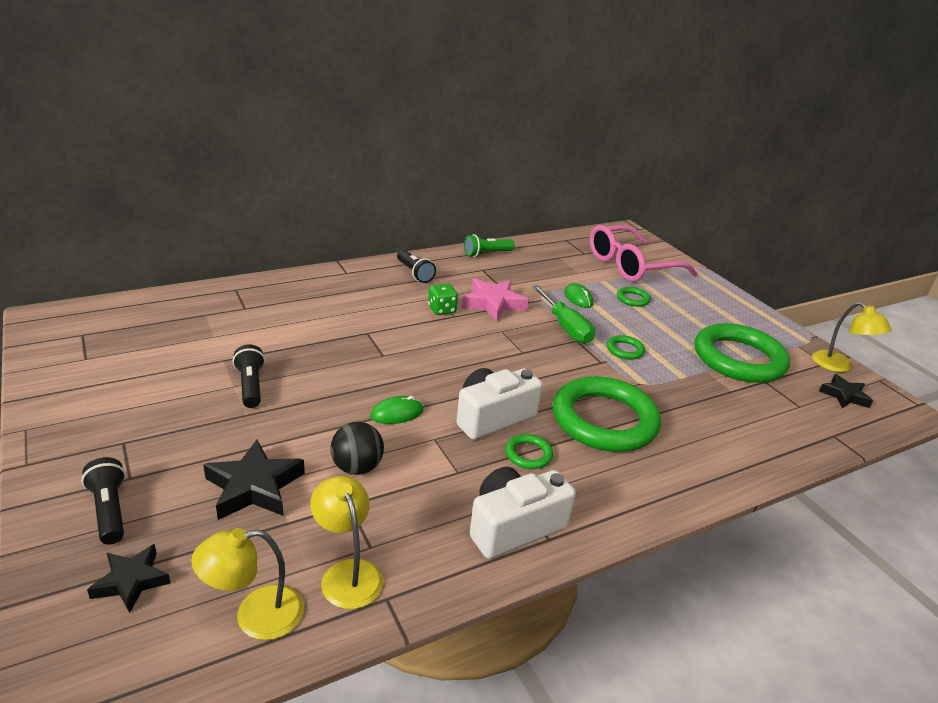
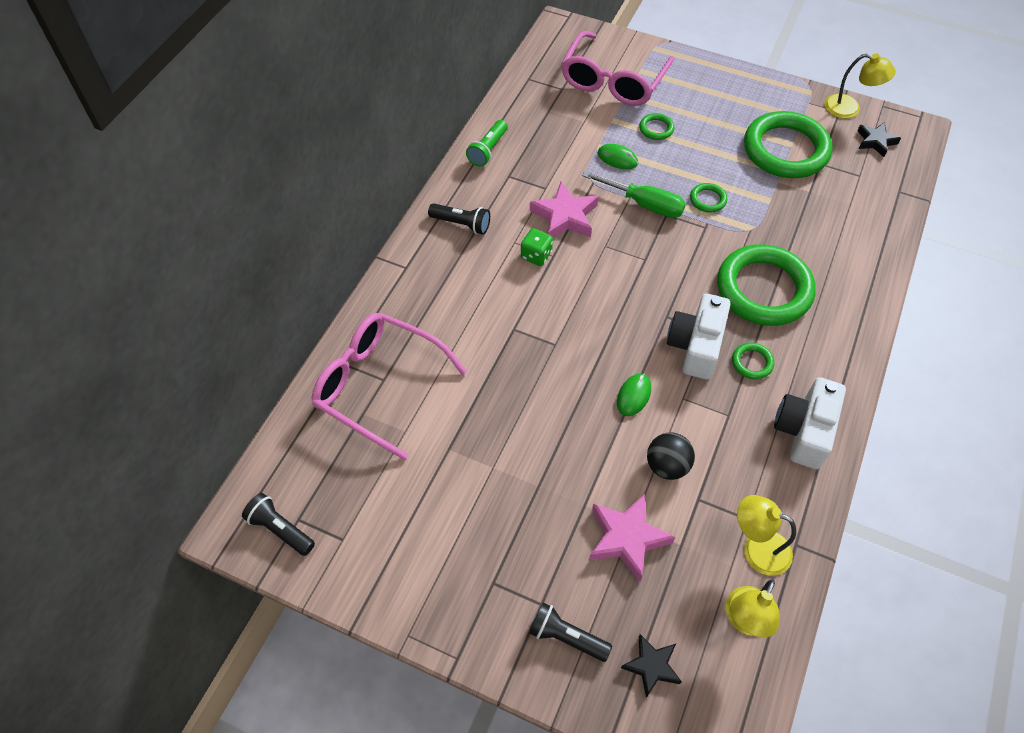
camera: 35 degrees left, 25 degrees up
(237, 309) = (378, 386): none -> pink glasses
(250, 386) = (504, 457): black flashlight -> black flashlight (280, 529)
(254, 487) = (627, 538): black star -> pink star

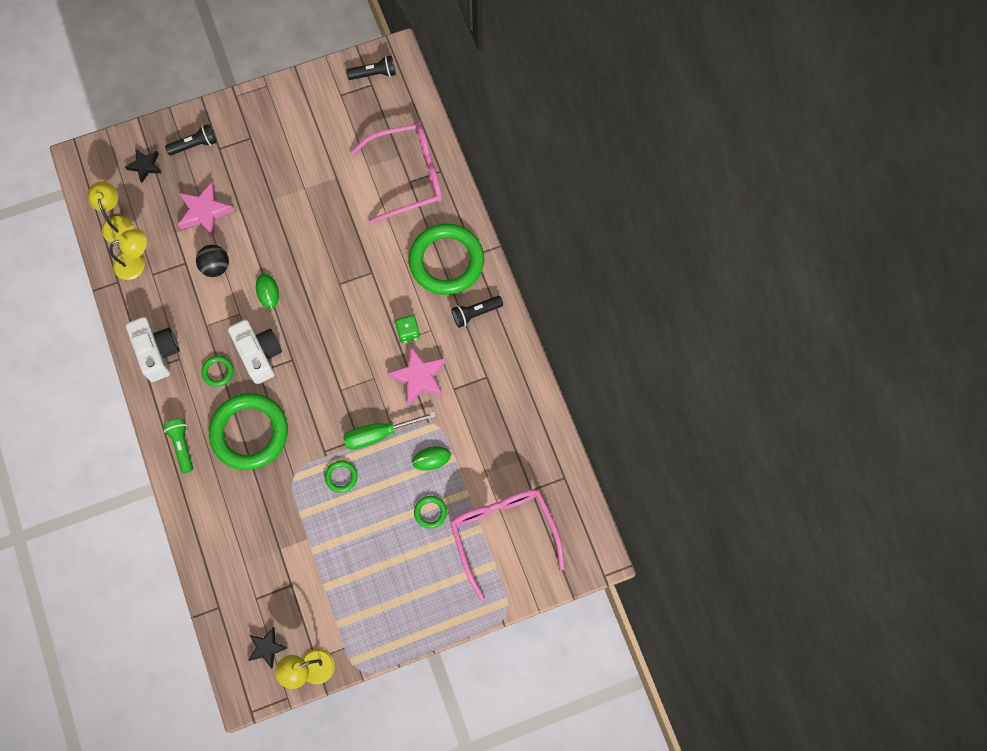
camera: 135 degrees right, 15 degrees up
(488, 150) = (522, 385): green flashlight -> green flashlight (182, 446)
(785, 150) = (324, 576): green ring -> green ring (446, 261)

